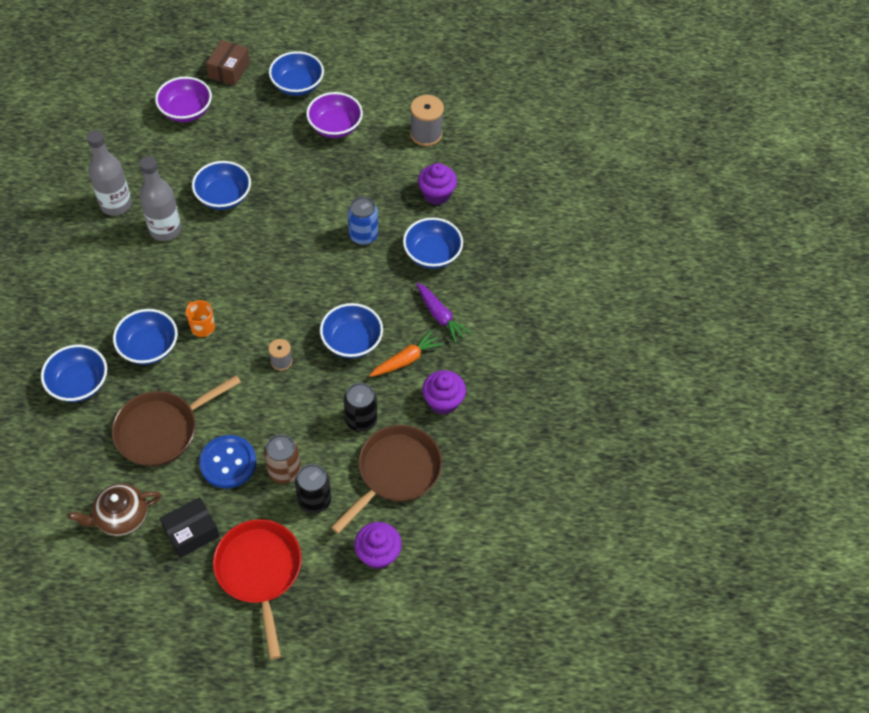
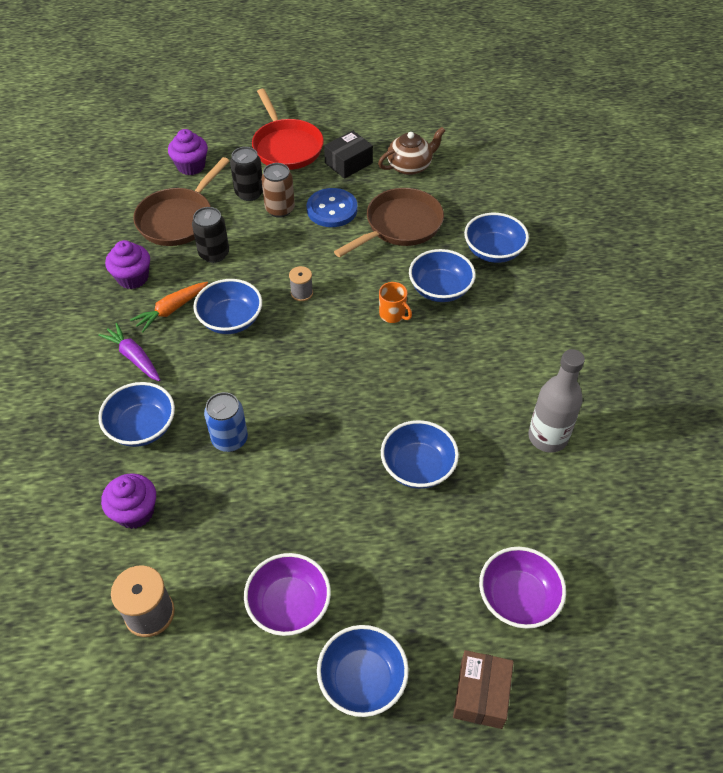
camera: 175 degrees right, 5 degrees down
(165, 230) = (474, 413): grey bottle -> none

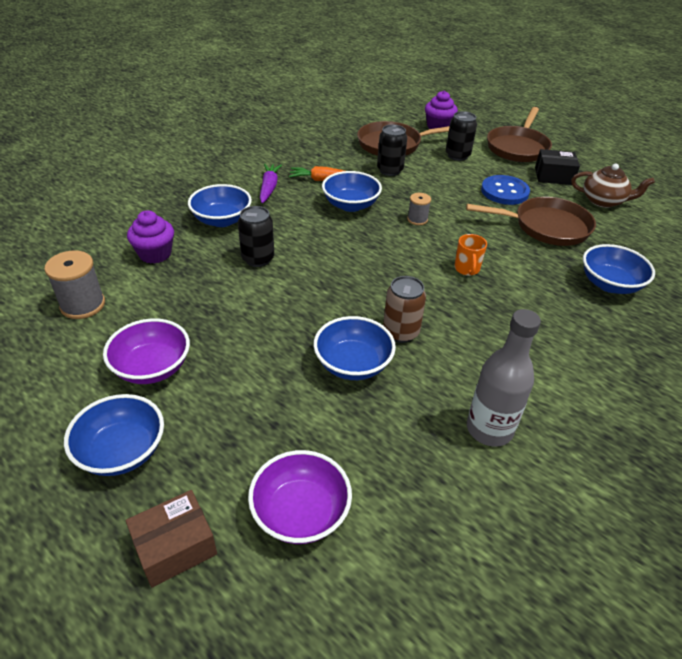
camera: 45 degrees right, 10 degrees down
(133, 278) = (325, 155): purple cupcake -> none
(230, 439) = (258, 259): blue can -> black can
(280, 209) = (466, 173): brown can -> brown can (400, 332)
(286, 147) = (518, 147): red pan -> brown pan
(440, 289) = (527, 278): blue bowl -> none

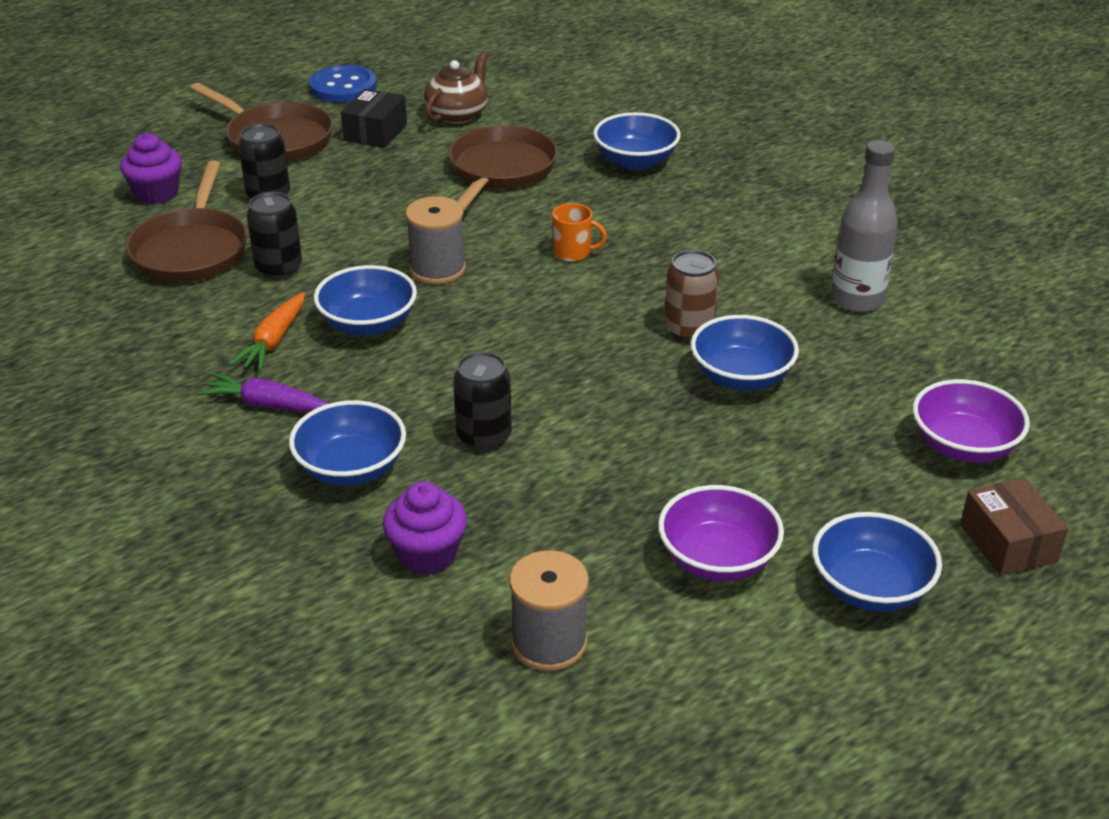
camera: 75 degrees left, 5 degrees down
(417, 219) = (437, 269): grey spool -> grey spool, size x1.71
(504, 192) = (397, 181): blue button -> blue button (343, 87)

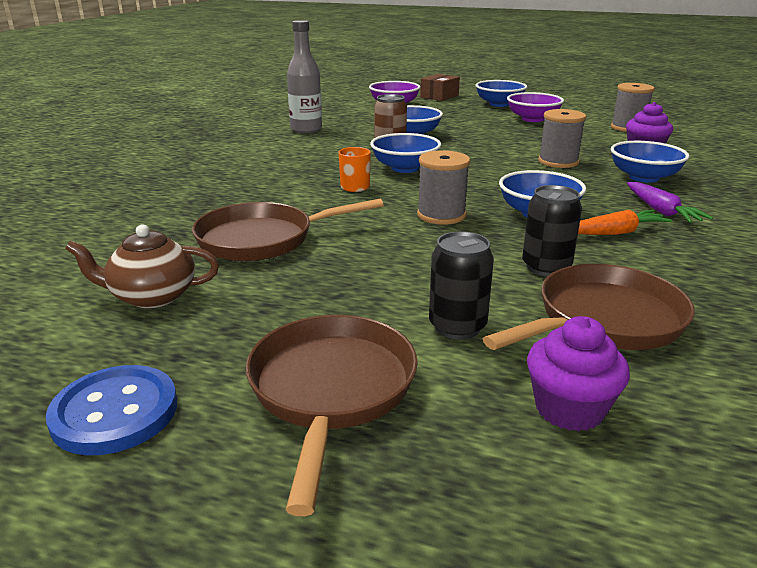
camera: 125 degrees left, 10 degrees down
(375, 132) = (242, 326): black box -> none
(484, 437) = (558, 162): black can -> grey spool
(635, 161) = (191, 201): blue bowl -> blue bowl (405, 168)

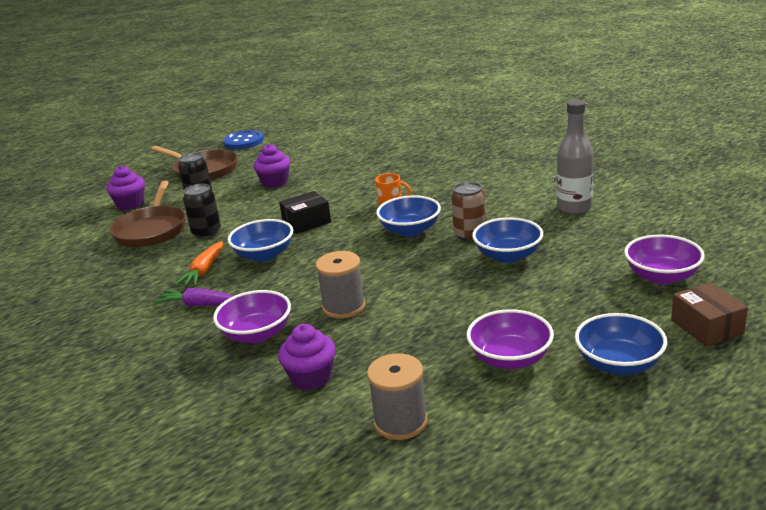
camera: 125 degrees right, 0 degrees up
(152, 296) = (313, 146): brown teapot -> none
(263, 239) = (341, 170): brown pan -> none
(340, 277) = (275, 182): none -> purple cupcake
(441, 215) = (306, 222): grey spool -> black box
(644, 177) = (257, 334): blue bowl -> purple bowl

